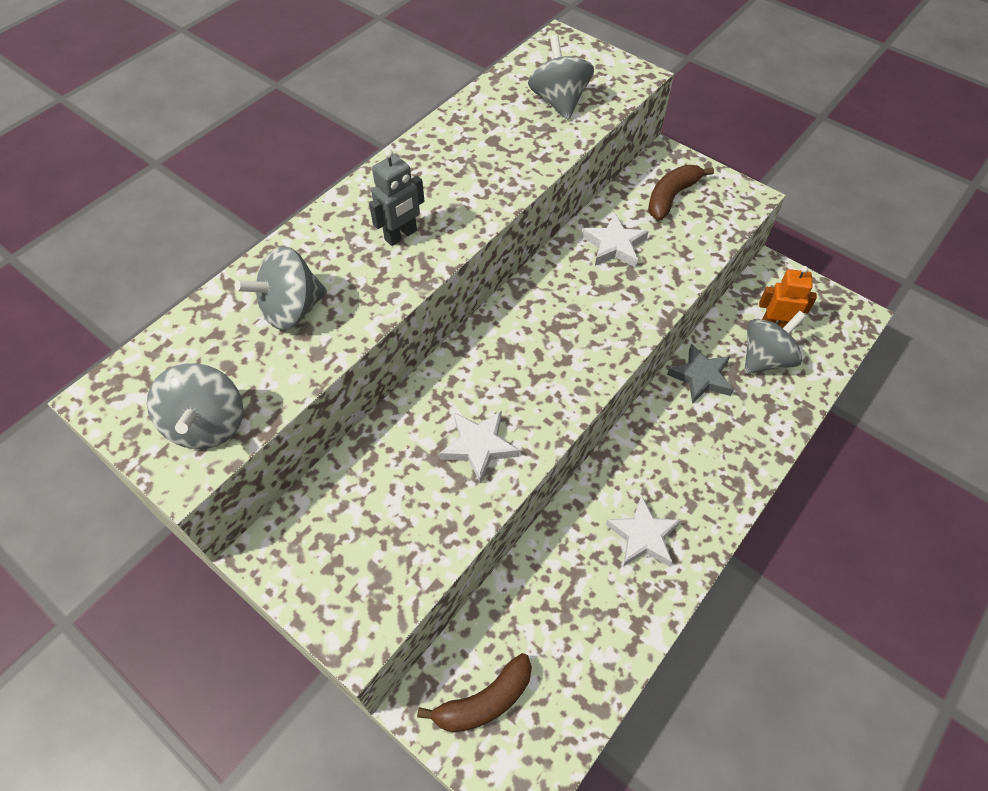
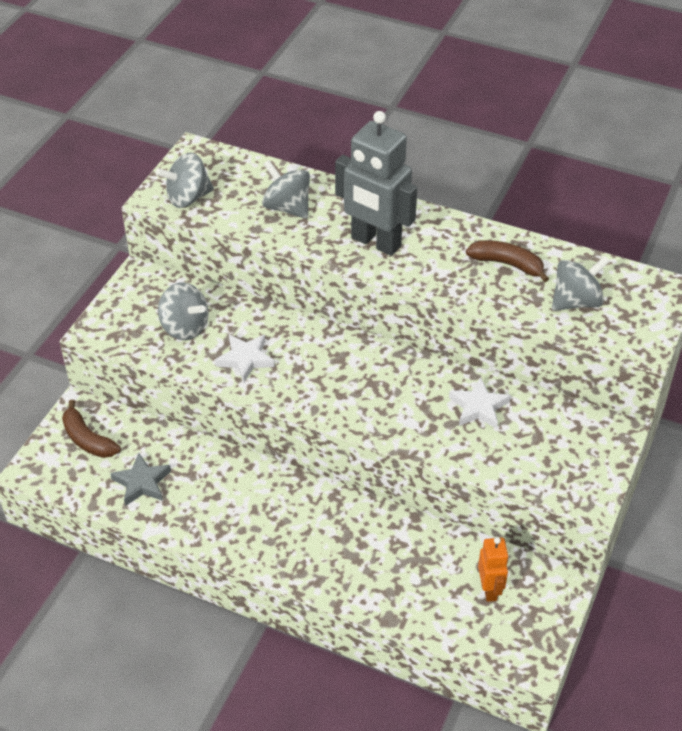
camera: 75 degrees right, 10 degrees down
(401, 235) = (375, 242): grey robot -> grey robot, size x1.95
(643, 536) = (233, 511): white star -> none
(671, 197) = (561, 440): brown banana -> brown banana (507, 264)
(701, 377) = (404, 535): grey star -> grey star (142, 483)
(765, 358) = (444, 584): grey spinning top -> grey spinning top (185, 327)

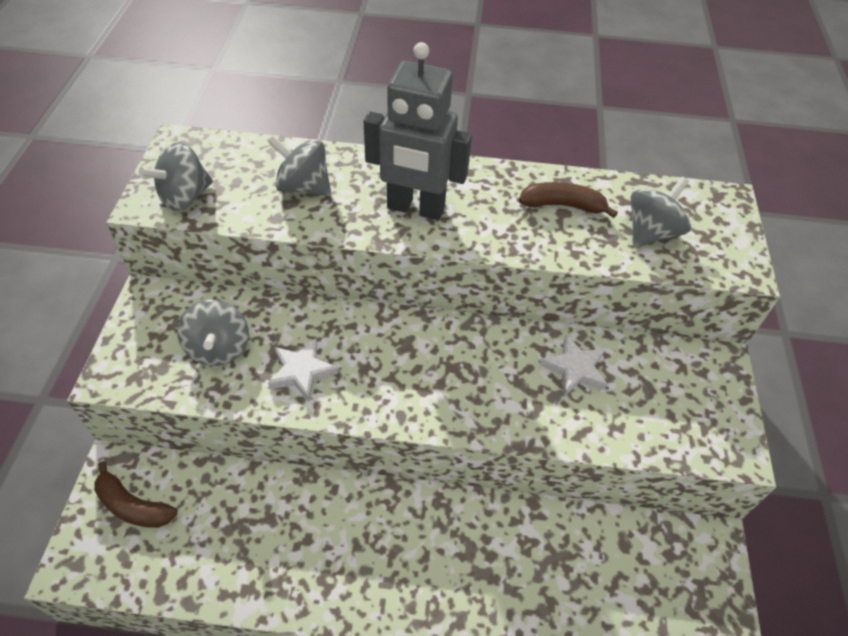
camera: 20 degrees left, 5 degrees up
(142, 483) = (214, 547): grey star -> none
(185, 327) = (219, 348): grey spinning top -> grey spinning top turned 60 degrees clockwise
(490, 589) = (645, 573): orange robot -> none

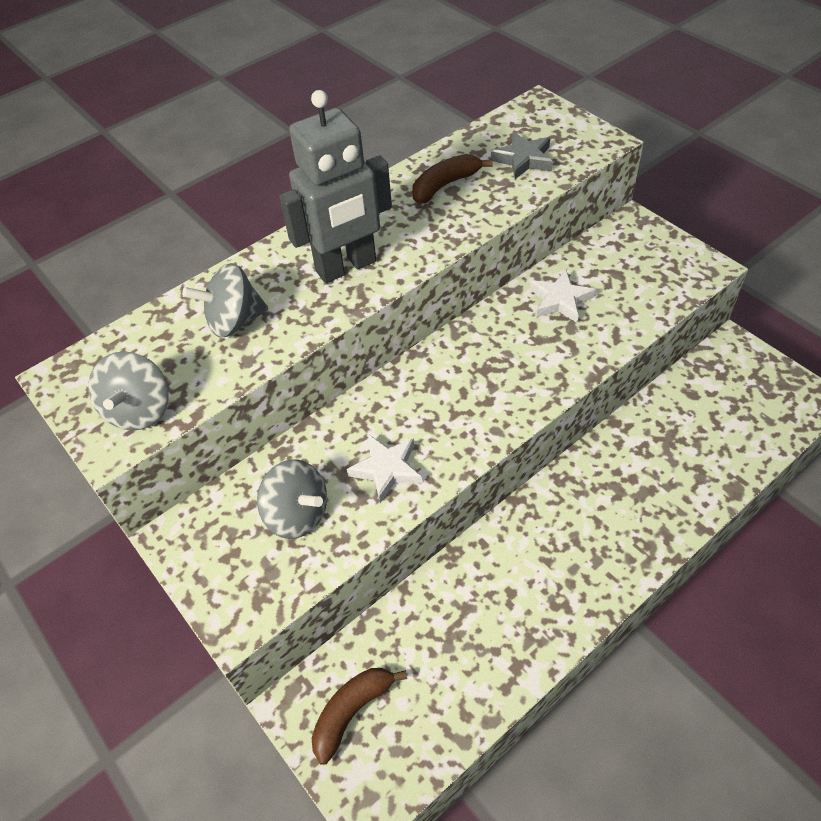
camera: 40 degrees left, 0 degrees up
(133, 505) = (352, 712): brown banana -> brown banana turned 150 degrees clockwise
(651, 232) = (523, 159): grey spinning top -> grey star

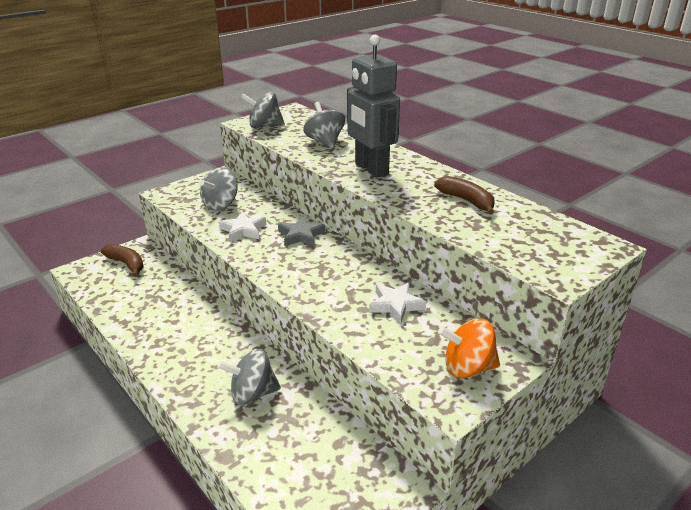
camera: 85 degrees right, 20 degrees down
(523, 159) = (512, 235): grey star -> grey star (301, 235)
(638, 476) = (252, 393): none -> grey spinning top
(653, 253) = (467, 368): none -> orange spinning top

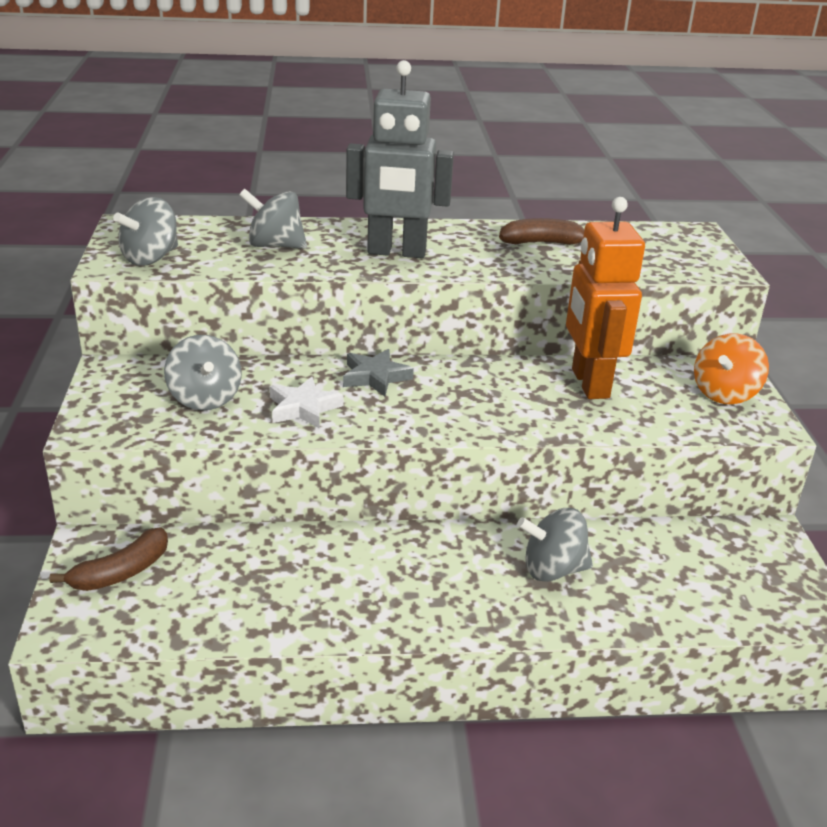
camera: 55 degrees left, 0 degrees up
(126, 264) = (121, 572): brown banana -> brown banana turned 150 degrees clockwise
(252, 393) = (552, 569): grey spinning top -> grey spinning top turned 60 degrees clockwise
(395, 305) = (589, 383): white star -> orange robot

